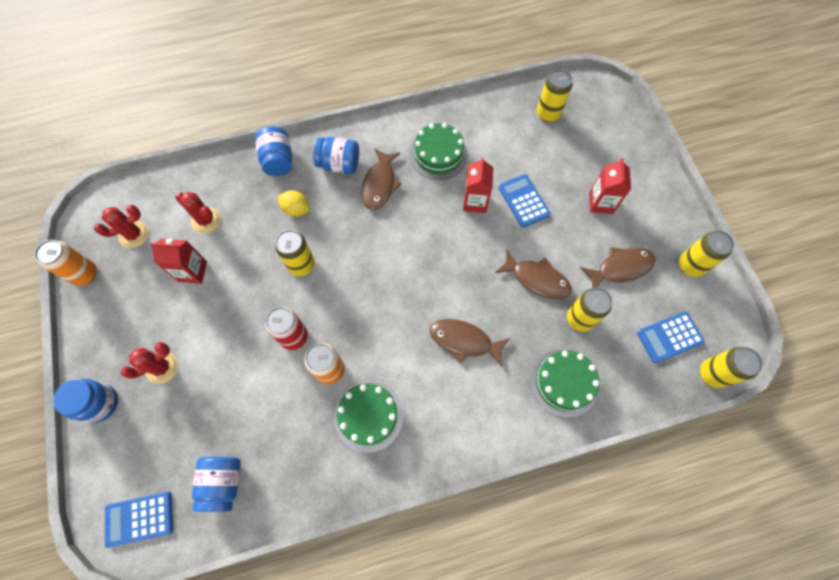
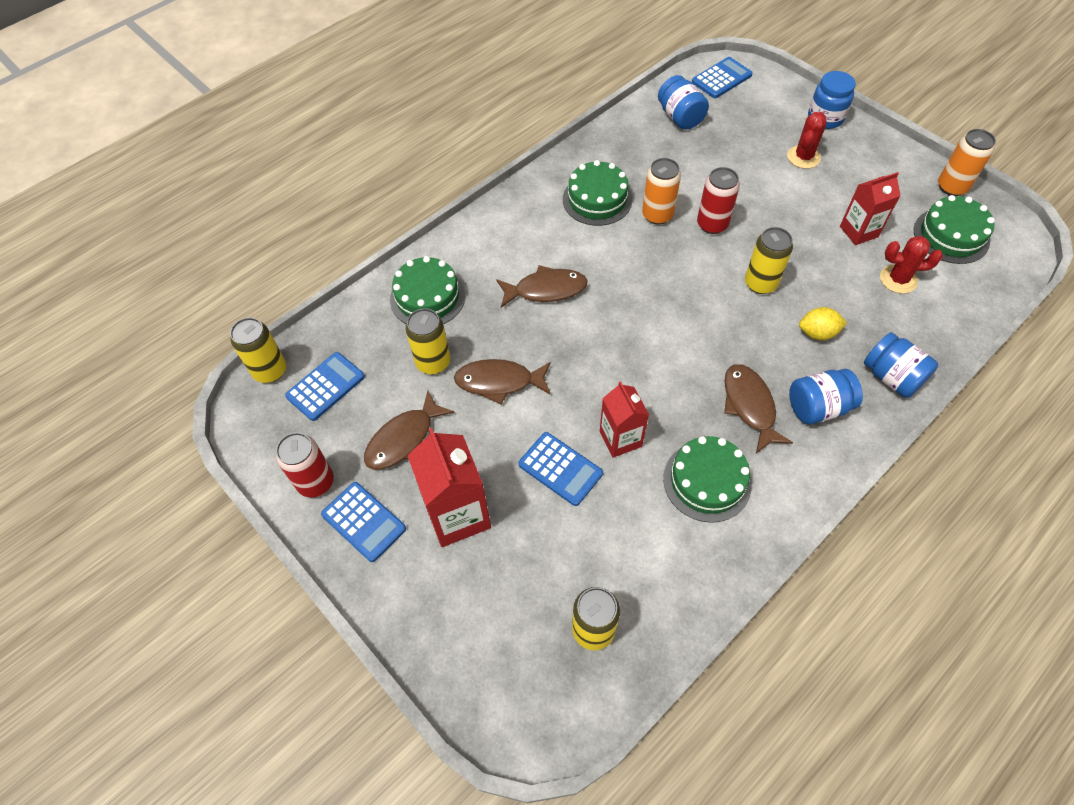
camera: 155 degrees right, 10 degrees down
(134, 234) = (951, 235): red cactus -> green cake
(601, 203) = (457, 515): red carton -> red carton, size x1.54
(663, 225) = (363, 522): none -> blue calculator
(690, 265) = (315, 482): yellow can -> red can

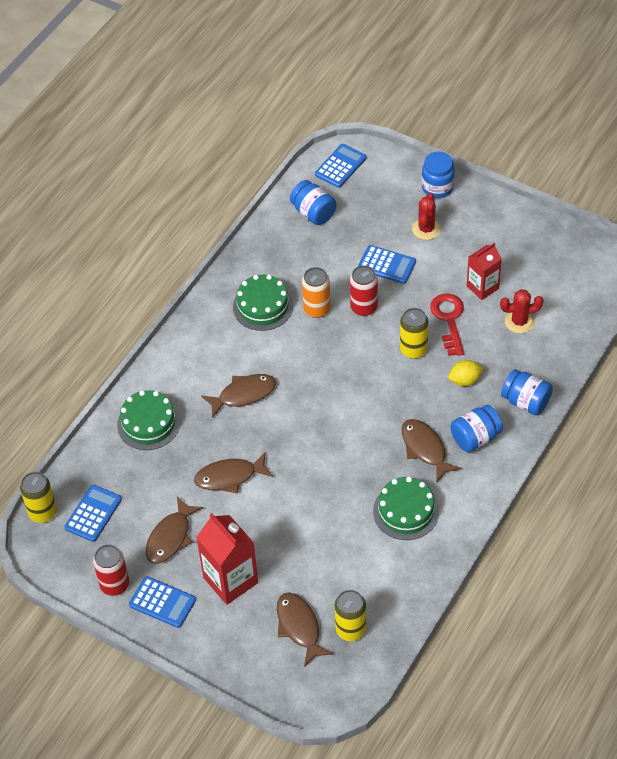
camera: 15 degrees left, 5 degrees down
(433, 362) = (172, 474): yellow can -> none
(525, 605) = (299, 627): none -> brown fish
(560, 469) = (296, 529): blue calculator -> blue calculator (386, 265)
(620, 439) = (335, 497): red carton -> none
(811, 259) = (449, 320): none -> red key
(951, 235) = (555, 274): green cake -> none
(952, 187) = (550, 231): orange can -> none

